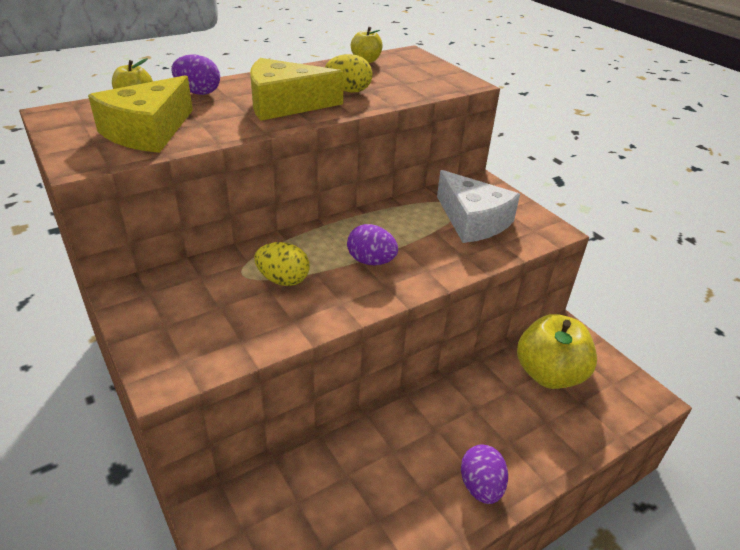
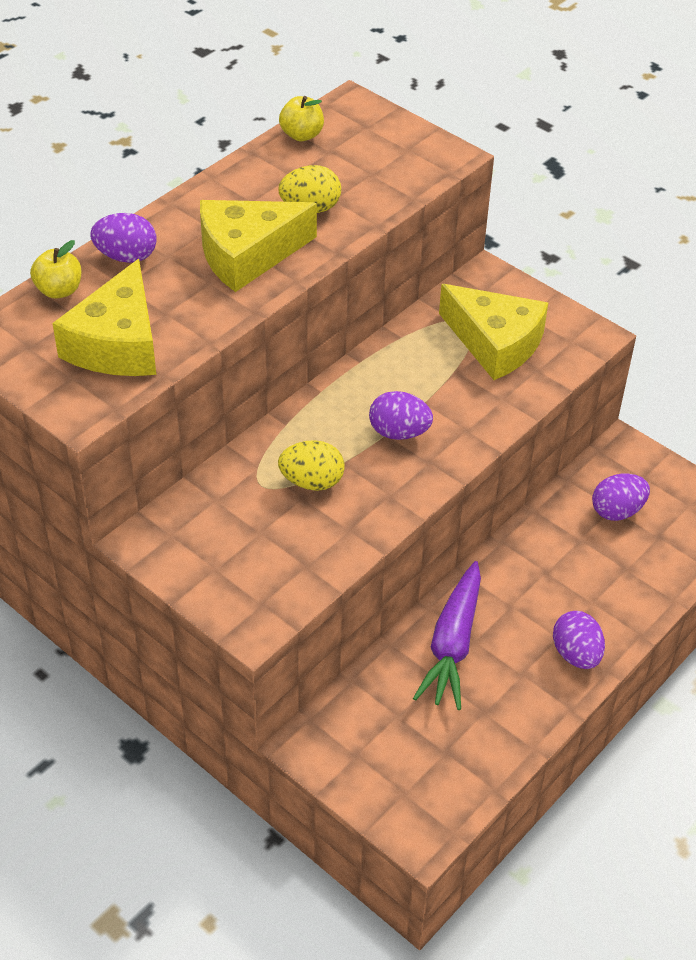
camera: 15 degrees left, 10 degrees up
(372, 449) = (452, 644): none -> purple carrot
(472, 221) = (495, 343): white cheese -> yellow cheese
(549, 374) = (617, 511): yellow apple -> purple egg

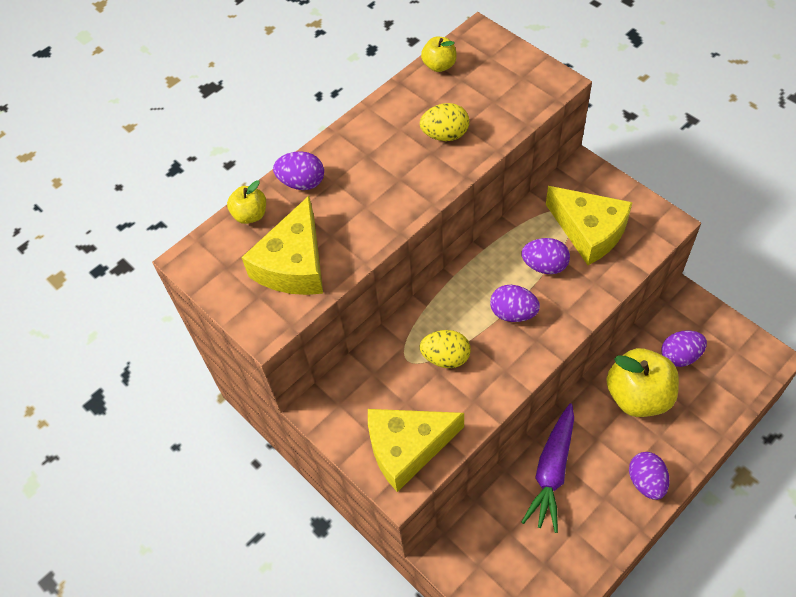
camera: 10 degrees right, 10 degrees up
(247, 255) = (395, 179): yellow cheese -> yellow cheese (407, 448)
(438, 380) = (544, 266): none -> purple egg
(564, 557) = (638, 396): none -> yellow apple

